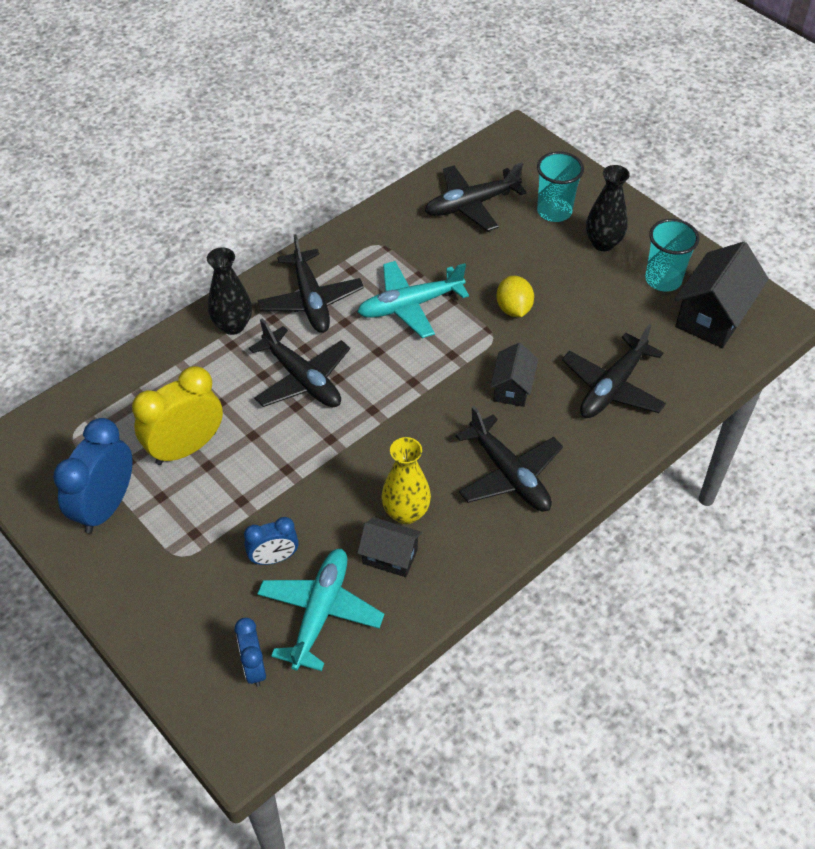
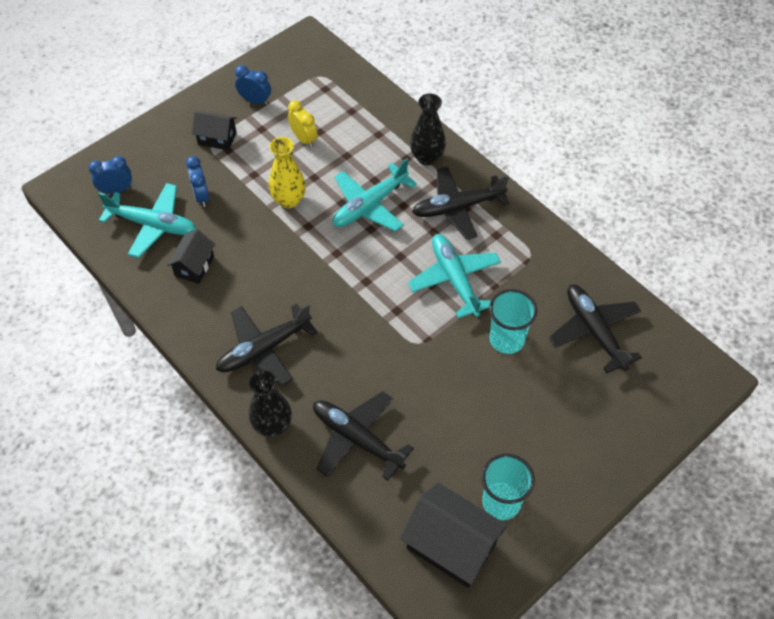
camera: 90 degrees right, 5 degrees up
(106, 507) = (255, 101): blue clock -> blue clock, size x0.57
(186, 448) = (304, 139): yellow clock -> yellow clock, size x0.57
(302, 379) = (370, 205): black plane -> turquoise plane
(406, 513) = (233, 276): yellow vase -> yellow vase (289, 200)
(512, 388) = (357, 356): black house -> black house (217, 138)
(513, 309) = (454, 361): yellow lemon -> none
(554, 211) = (593, 405): turquoise cup -> turquoise cup (506, 339)
(603, 243) = (550, 448): black vase -> black vase (272, 425)

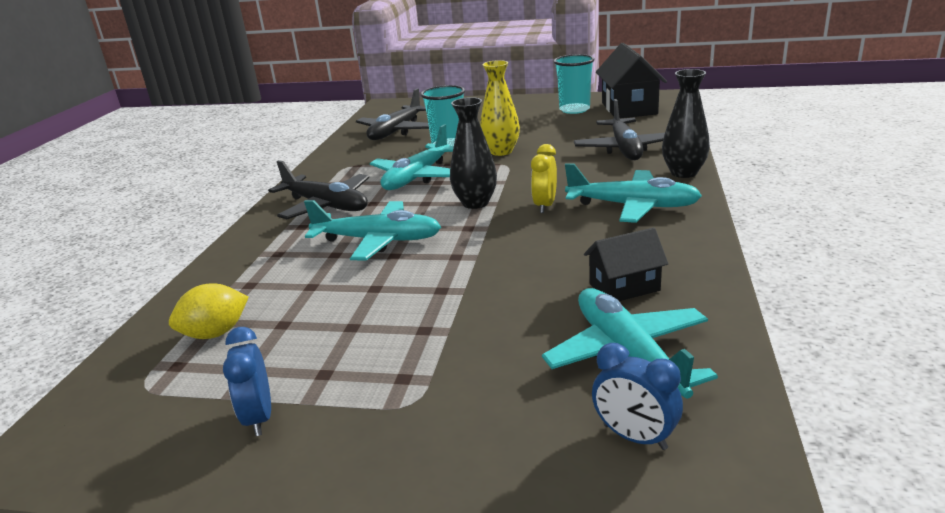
camera: 125 degrees left, 30 degrees down
(201, 196) = (519, 346): blue clock -> none
(217, 138) = (390, 403): black house -> none
(264, 349) = (633, 206): black plane -> turquoise plane
(289, 200) = (434, 284): yellow vase -> yellow vase (501, 151)
(304, 139) = (310, 328): yellow clock -> yellow clock (545, 206)
(339, 107) = (215, 333): none -> yellow lemon
(427, 157) = (265, 244): black vase -> black vase (475, 203)

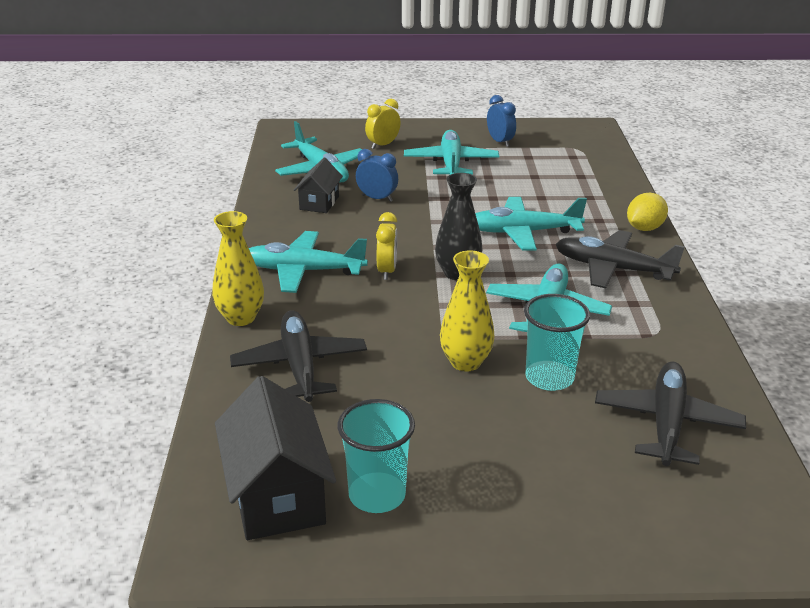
camera: 165 degrees right, 5 degrees up
(215, 333) = (572, 170): yellow lemon -> yellow lemon (644, 228)
(392, 359) = (451, 164): none -> turquoise plane
(499, 424) = (383, 145): none -> yellow clock
(624, 287) = (319, 203): black house -> black house turned 45 degrees counterclockwise
(634, 437) = (321, 144): blue clock -> blue clock (377, 198)
(683, 173) = (241, 318): black vase -> yellow vase

